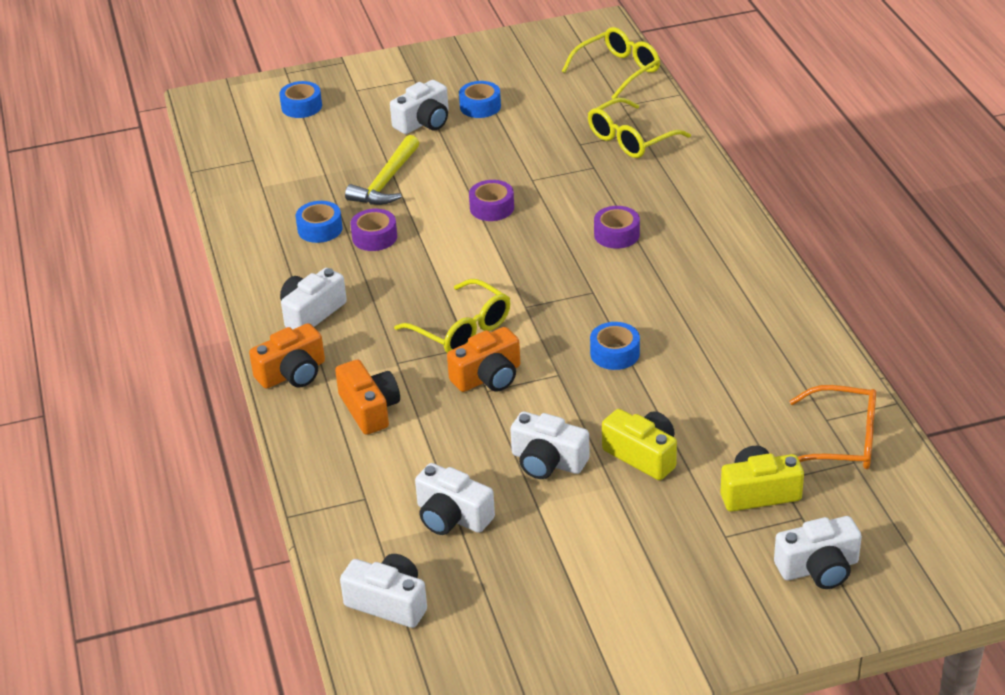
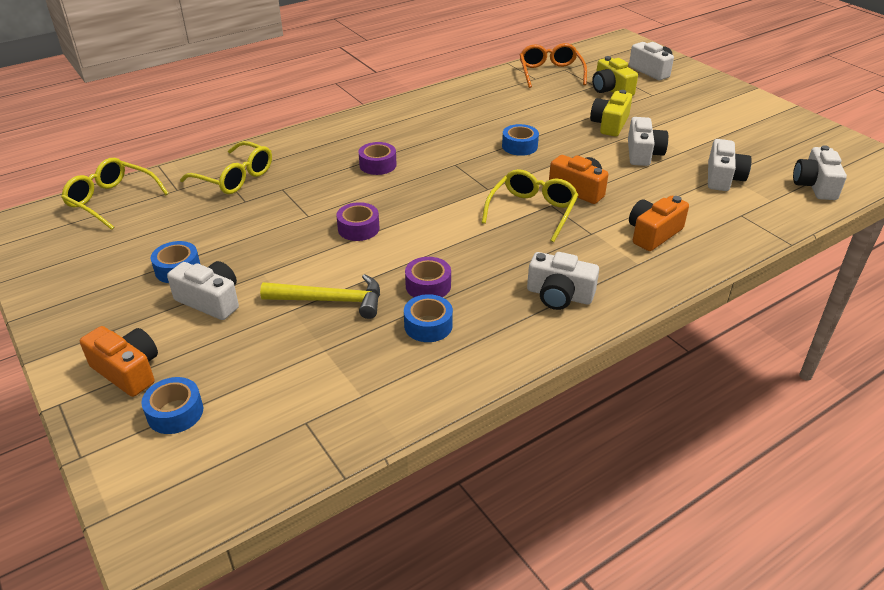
camera: 110 degrees left, 0 degrees up
(292, 373) = (644, 284): orange camera -> orange camera (128, 371)

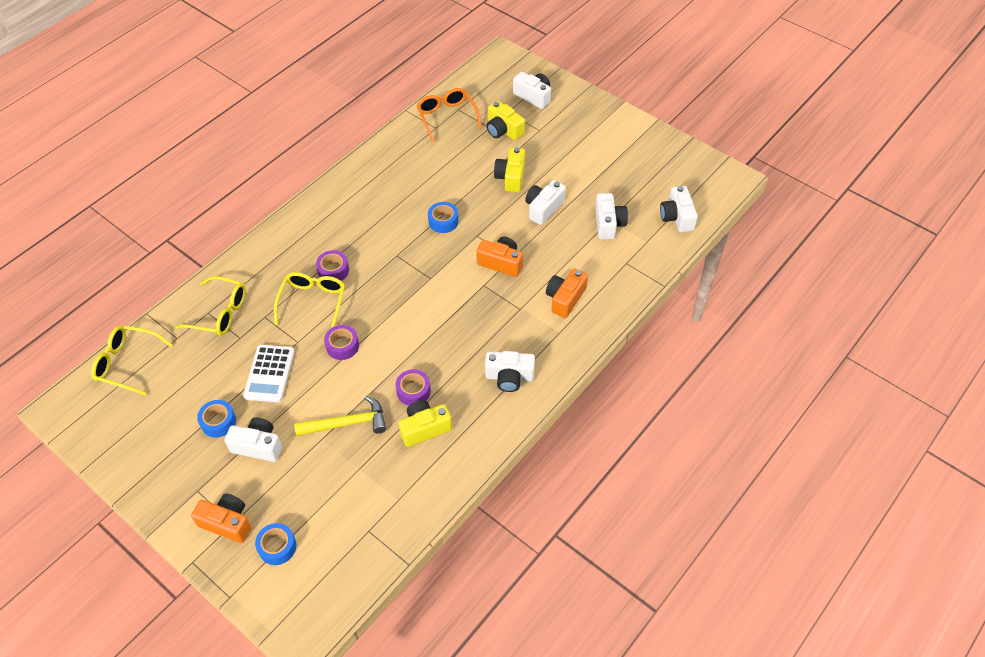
camera: 15 degrees left, 15 degrees up
(261, 237) = (269, 374): none -> white calculator
(428, 325) = (424, 428): blue tape -> yellow camera
(532, 211) = (471, 295): yellow glasses -> yellow glasses (313, 302)
(643, 153) = (543, 208): white camera -> white camera turned 135 degrees counterclockwise

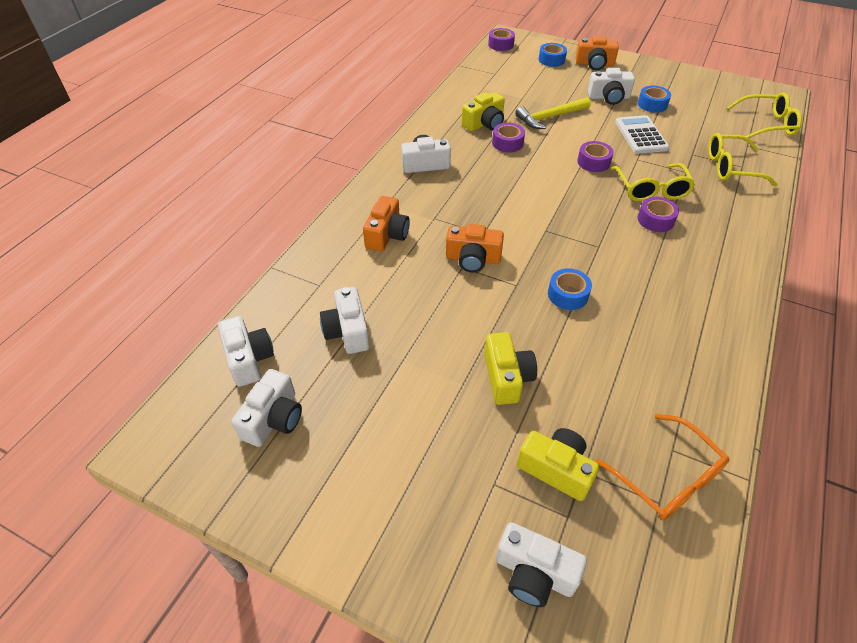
camera: 165 degrees right, 5 degrees down
(326, 608) = (501, 44): none -> purple tape
(543, 208) = (442, 337): white camera -> white camera (274, 419)

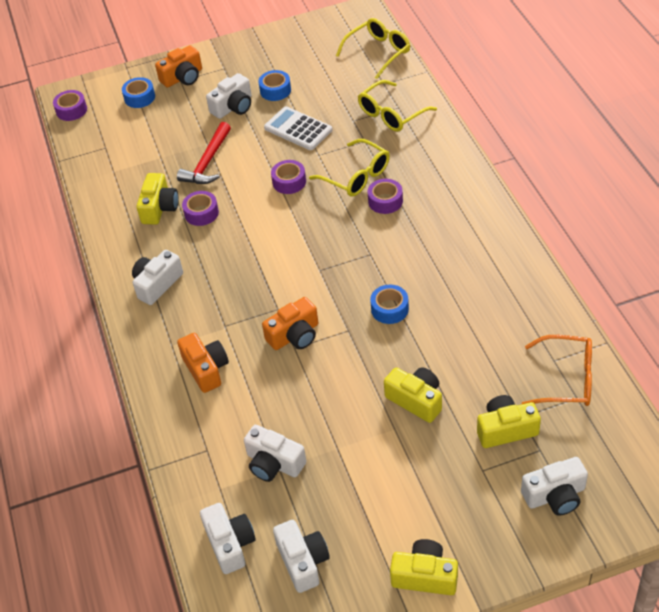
camera: 40 degrees left, 0 degrees up
(249, 359) = (230, 544): white camera -> white camera turned 45 degrees clockwise
(339, 524) = (425, 576): none -> yellow camera
(550, 118) = (208, 162): yellow hammer -> red hammer

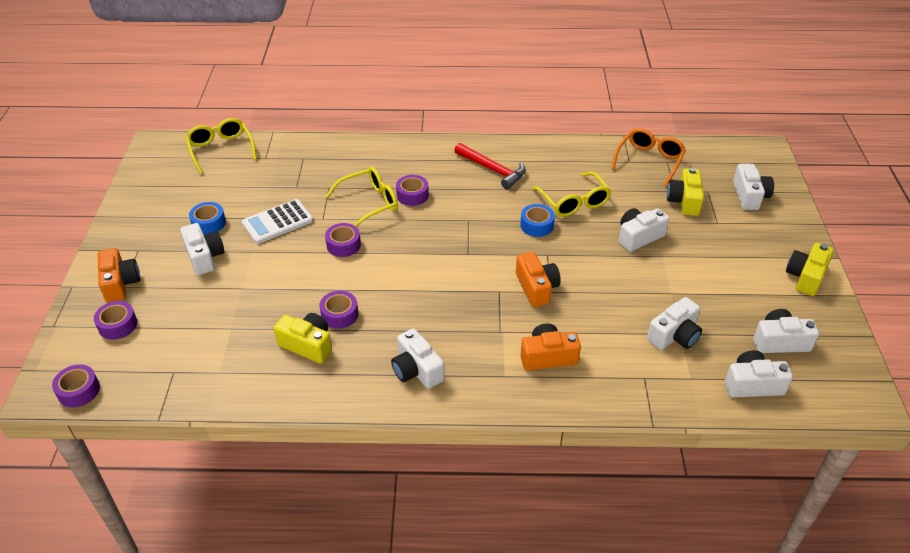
camera: 75 degrees left, 5 degrees down
(139, 97) = (118, 325): blue tape -> purple tape
(208, 162) = (270, 294): red hammer -> red hammer (493, 170)
(391, 114) = (309, 164): yellow glasses -> yellow glasses (574, 202)
(416, 400) = (639, 237): yellow camera -> white camera

